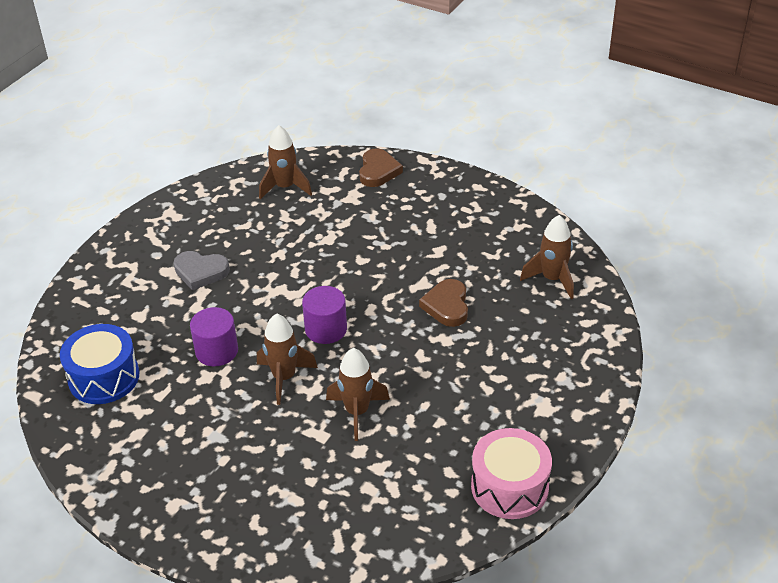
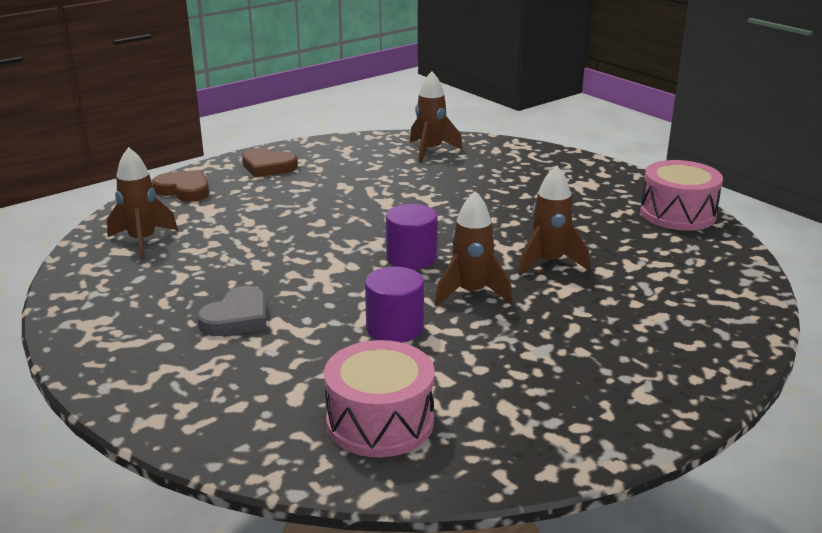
camera: 70 degrees left, 15 degrees down
(104, 377) = (380, 422): blue drum -> pink drum
(447, 306) = (427, 196): brown heart -> brown heart (268, 167)

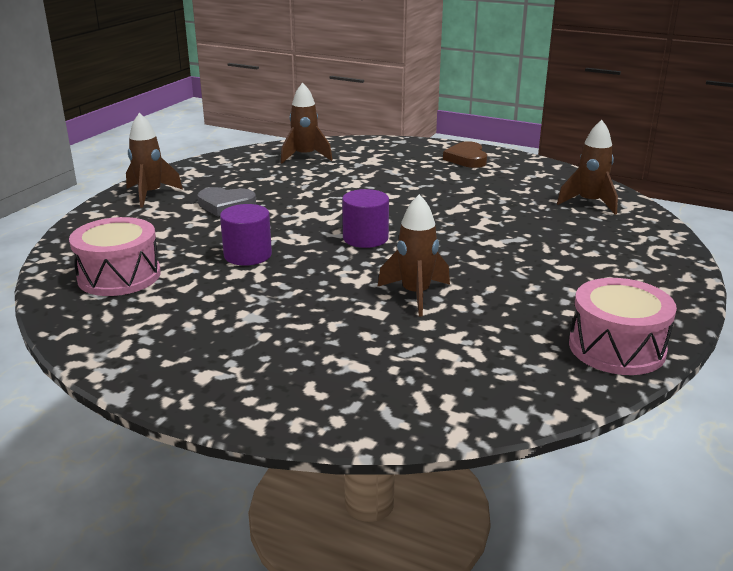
camera: 65 degrees right, 0 degrees up
(184, 190) = (393, 147): brown heart -> none
(471, 293) = (326, 272): brown rocket -> brown rocket (150, 194)

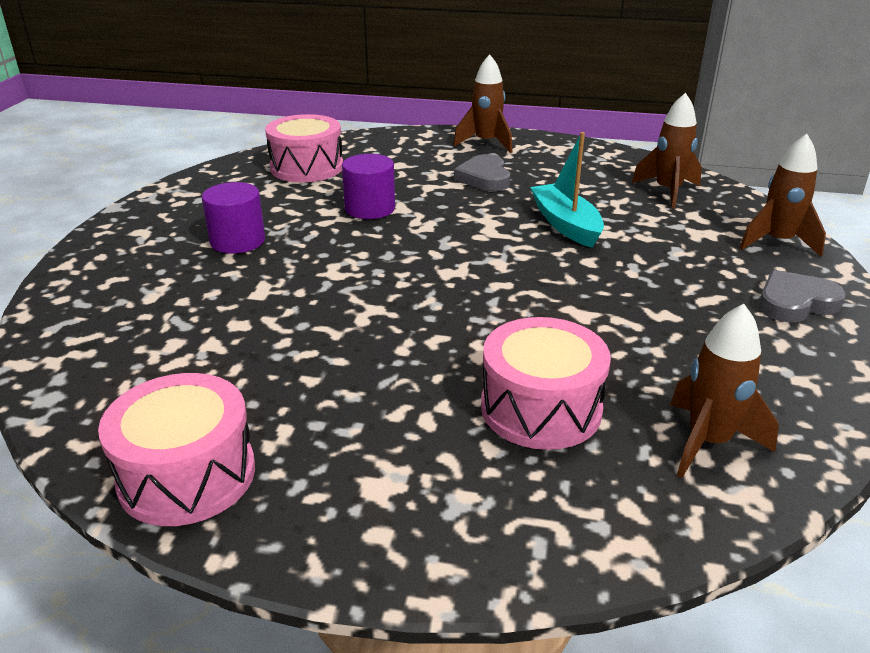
camera: 75 degrees right, 5 degrees up
(333, 192) = (565, 224): none -> turquoise boat
(365, 238) = (443, 261): purple cylinder -> purple cylinder (237, 241)
(415, 295) = (306, 310): brown rocket -> brown rocket (777, 242)
(466, 159) = (795, 302): brown heart -> grey heart
(556, 235) = (541, 408): none -> pink drum

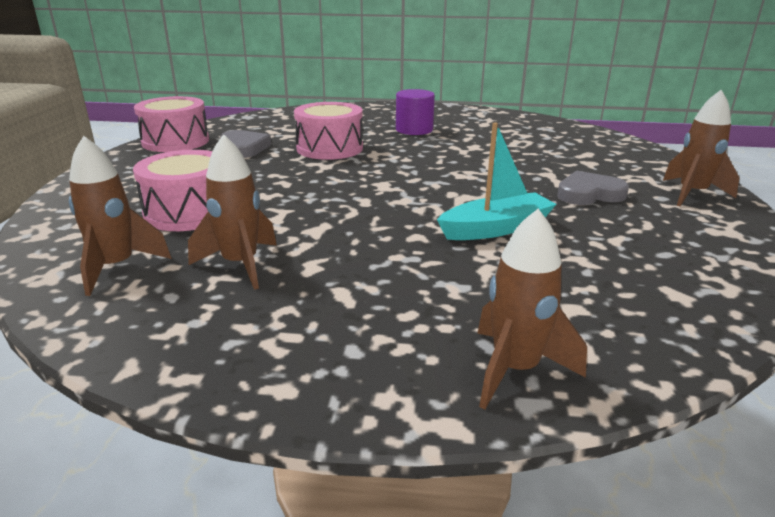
camera: 85 degrees right, 5 degrees down
(306, 167) = (552, 136): pink drum -> pink drum (329, 148)
(370, 208) = (486, 157): purple cylinder -> none
(668, 192) = (642, 296): brown rocket -> brown rocket (240, 265)
(795, 302) = (336, 354): grey heart -> grey heart (244, 148)

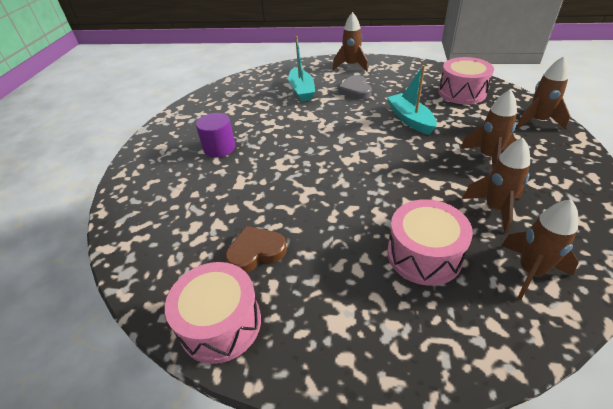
camera: 85 degrees left, 15 degrees up
(244, 148) = (256, 252): grey heart -> brown heart
(329, 148) = (264, 192): pink drum -> pink drum (462, 92)
(373, 281) = (488, 157): none -> brown rocket
(570, 161) = (301, 90): none -> turquoise boat

